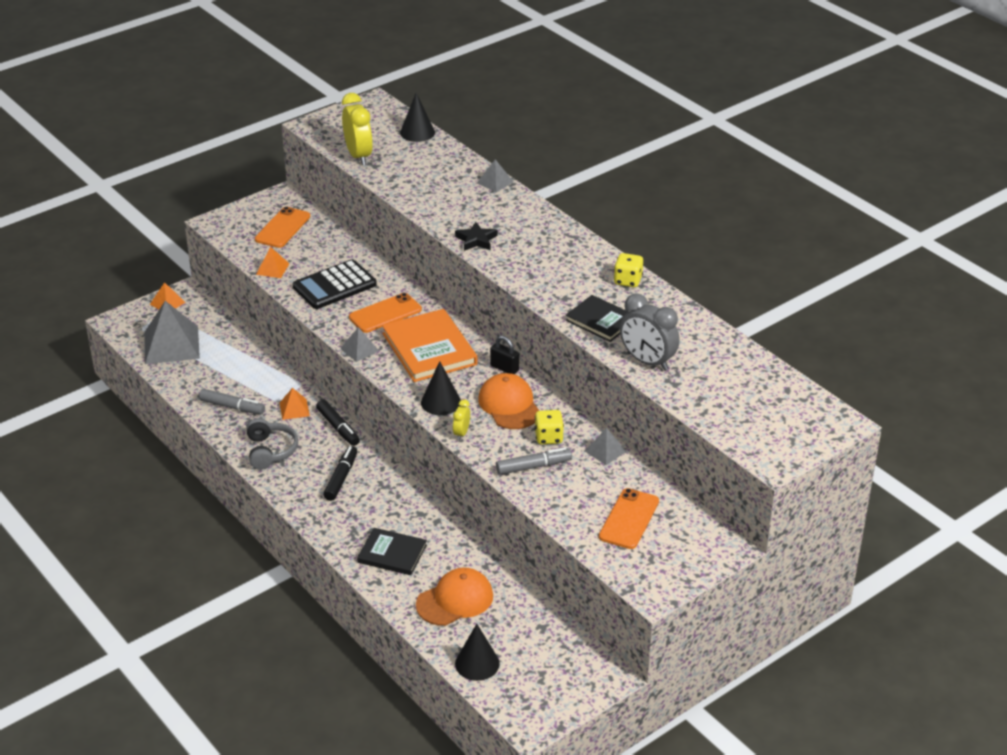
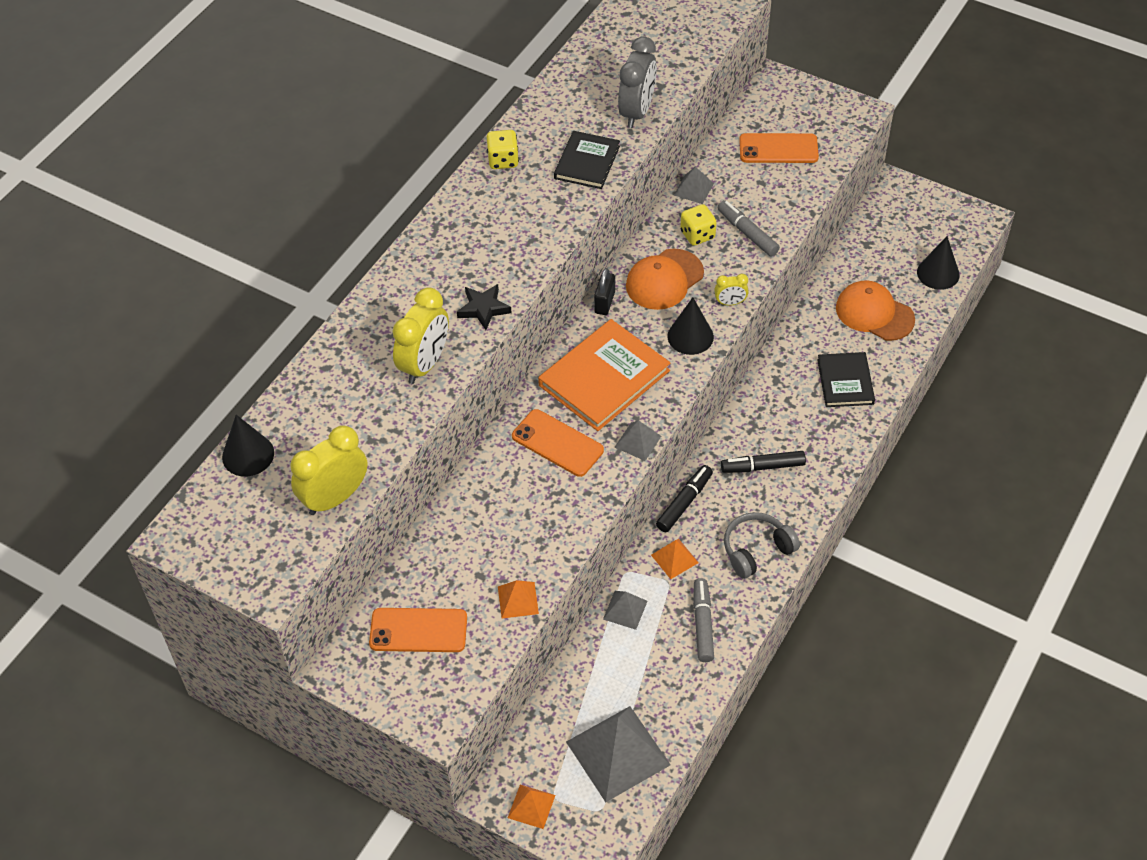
camera: 110 degrees left, 15 degrees up
(334, 285) = (524, 516): black calculator -> none
(442, 207) = (425, 364): none -> yellow clock
(495, 182) = (345, 332): grey pyramid -> grey pyramid (625, 610)

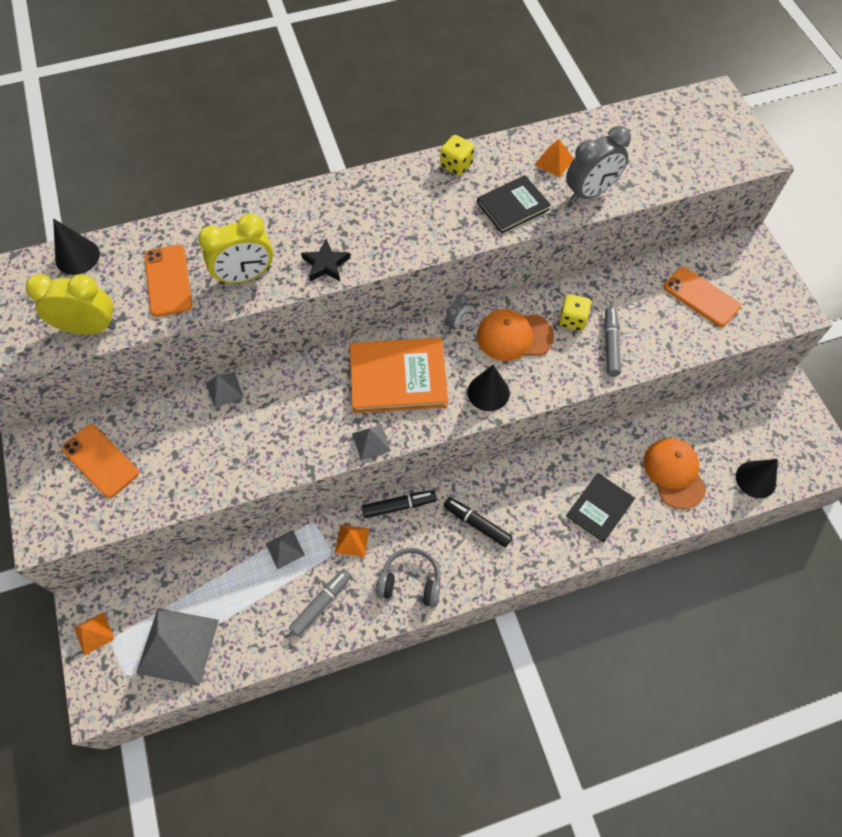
camera: 40 degrees right, 10 degrees up
(518, 600) = (177, 492): orange pyramid -> orange pyramid (554, 162)
(557, 443) = (319, 400): orange phone -> orange phone (168, 280)
(604, 303) = (455, 323): black padlock -> grey clock
(693, 189) = (605, 284): grey pyramid -> grey pyramid (224, 390)
(730, 303) = (543, 388): yellow clock -> none

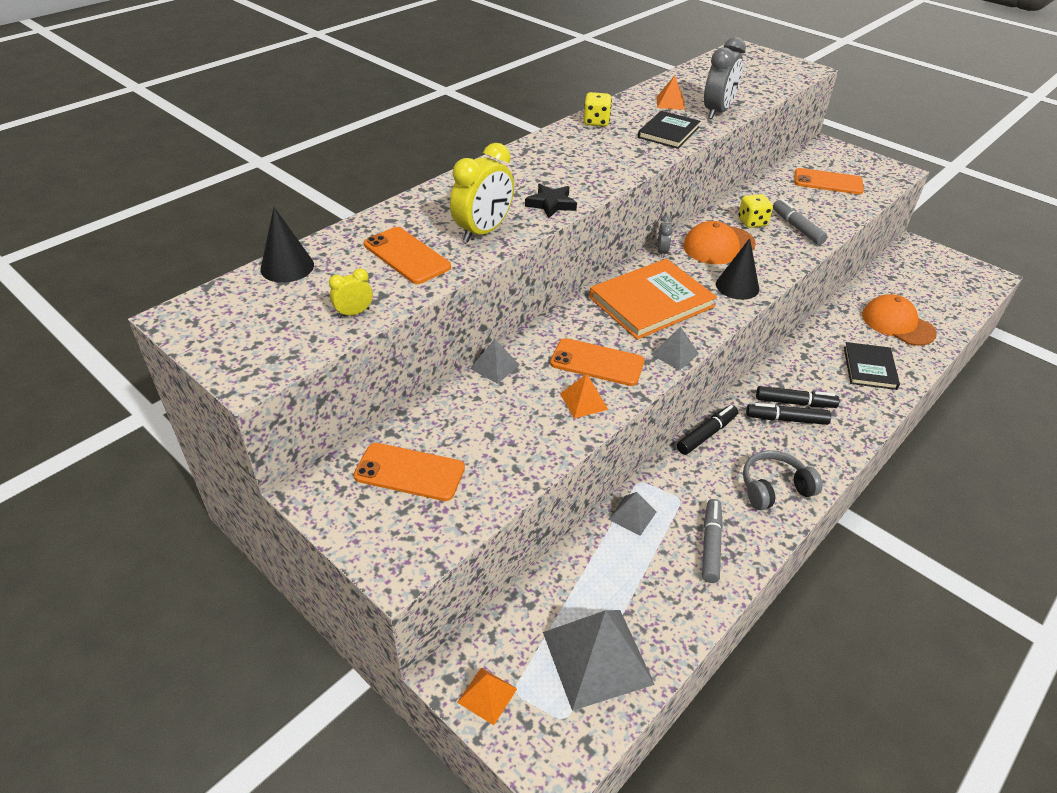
camera: 30 degrees left, 20 degrees down
(90, 328) = (354, 313): yellow clock -> yellow clock, size x0.50
(303, 422) = (597, 362): none -> orange phone
(352, 540) = (690, 479): orange pyramid -> orange pyramid (583, 401)
(499, 511) = (795, 403): none -> black marker
(756, 479) = (956, 306): black cone -> none

